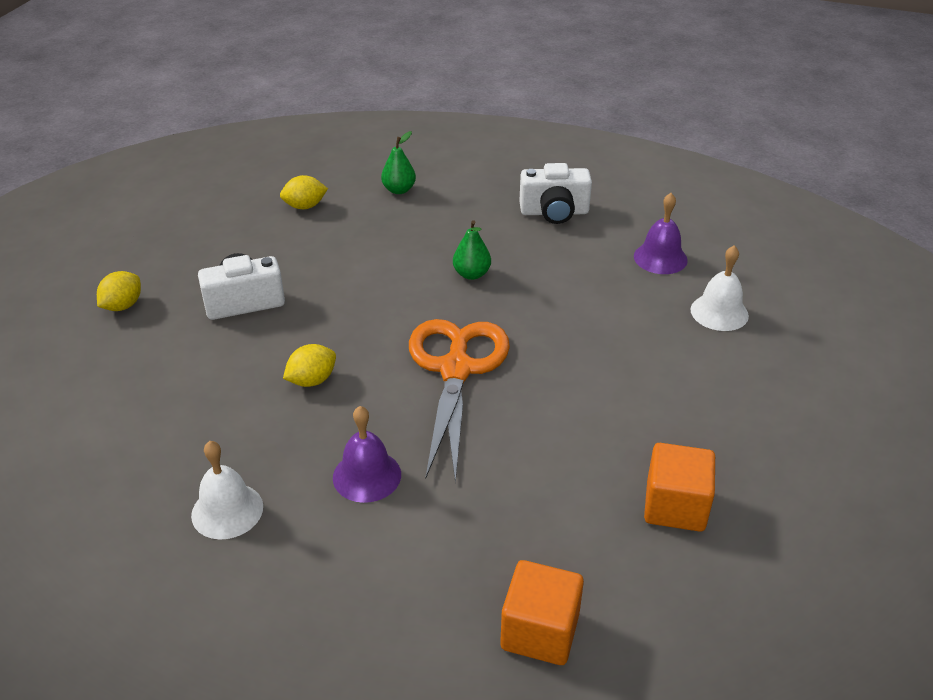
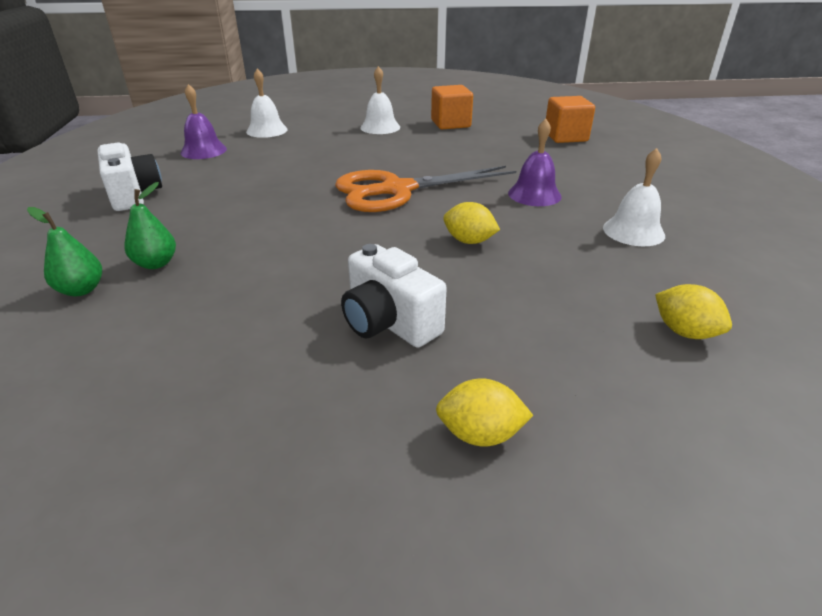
camera: 115 degrees left, 5 degrees down
(305, 206) = (134, 356): yellow lemon -> yellow lemon (684, 332)
(471, 274) = (260, 210): green pear -> green pear (156, 263)
(690, 419) = (380, 127): none -> white bell

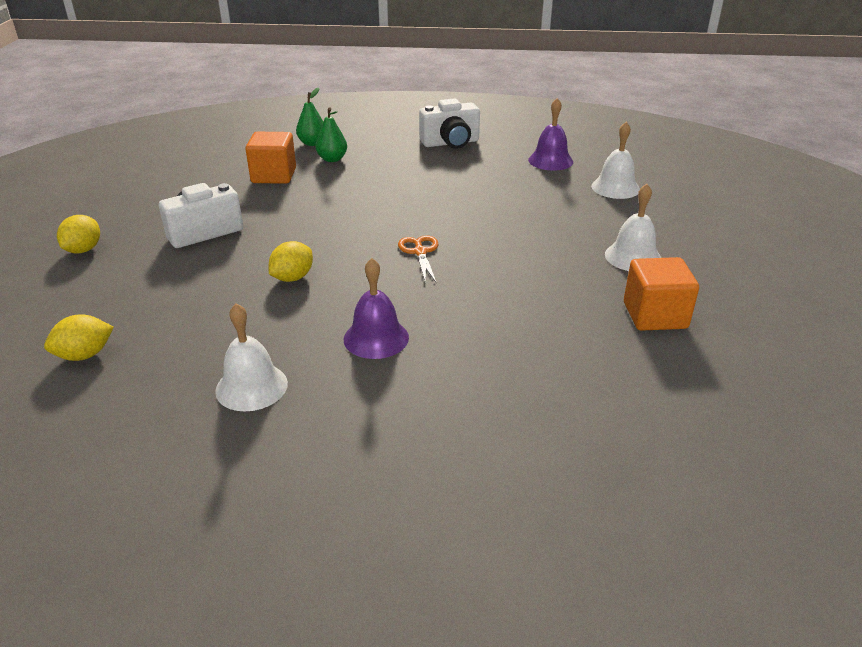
camera: 100 degrees right, 0 degrees up
(397, 190) = (420, 252): orange scissors -> orange scissors, size x0.44
(565, 137) = (592, 425): orange cube -> orange cube (274, 176)

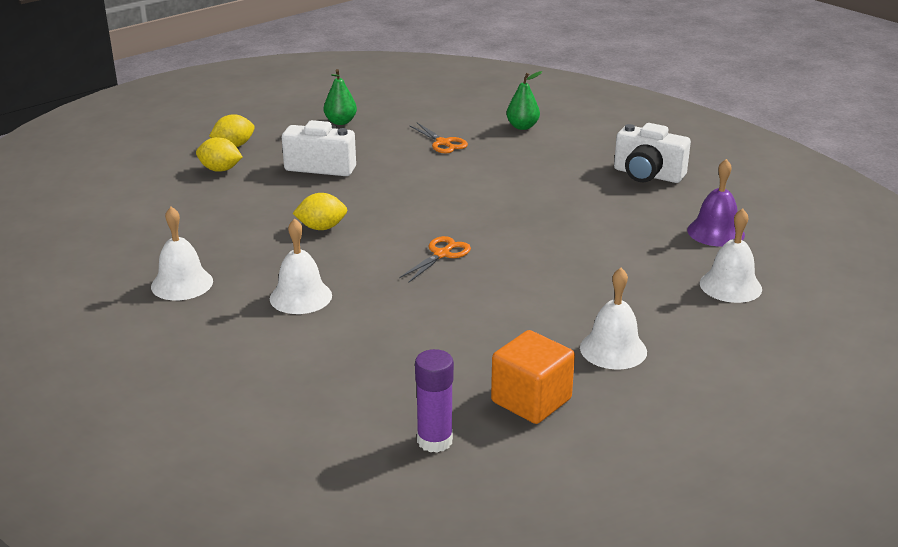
camera: 45 degrees right, 5 degrees down
(85, 355) = (134, 215): yellow lemon -> yellow lemon (220, 170)
(274, 176) = (443, 143): orange cube -> orange scissors
(332, 159) = (513, 147): green pear -> green pear (340, 122)
(376, 338) = (300, 297): purple bell -> white bell
(658, 380) = (434, 441): none -> purple glue stick

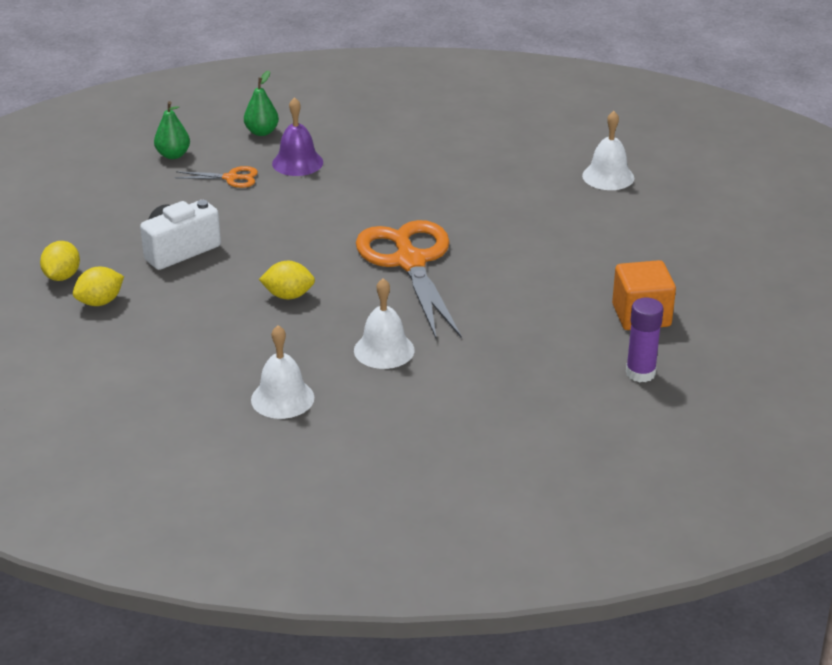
camera: 50 degrees left, 5 degrees up
(321, 228) = (288, 295): yellow lemon -> yellow lemon turned 60 degrees clockwise
(340, 122) = (107, 205): green pear -> green pear (173, 155)
(442, 254) = (410, 262): orange scissors -> orange scissors, size x2.27
(613, 349) = (623, 257): white bell -> none
(647, 175) = (421, 125): white camera -> none
(715, 232) = (537, 144): purple bell -> purple bell (297, 162)

